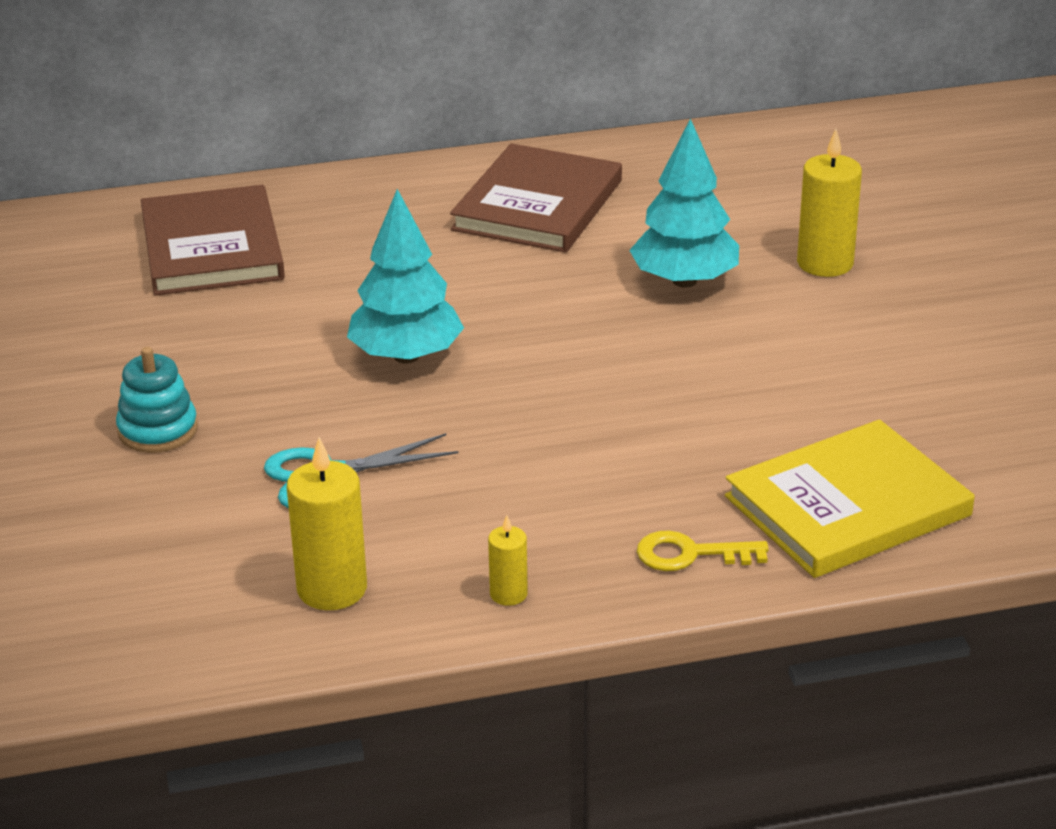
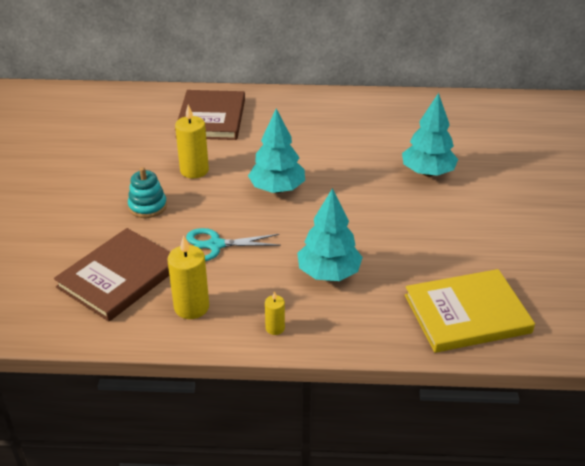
camera: 15 degrees right, 5 degrees up
(538, 205) = (371, 121): brown book -> brown book (119, 277)
(569, 484) = (328, 273): none -> turquoise tree
(690, 554) = (374, 325): yellow key -> none
(825, 263) = (502, 175): yellow candle -> yellow candle (194, 170)

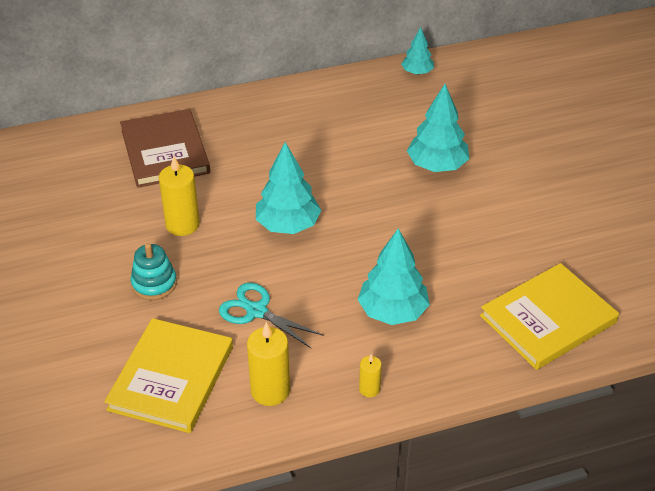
camera: 20 degrees left, 5 degrees up
(119, 277) = (171, 378): brown book -> yellow book
(215, 245) = (257, 311): turquoise scissors -> turquoise scissors turned 60 degrees clockwise
(446, 102) = (417, 72): none -> turquoise tree

